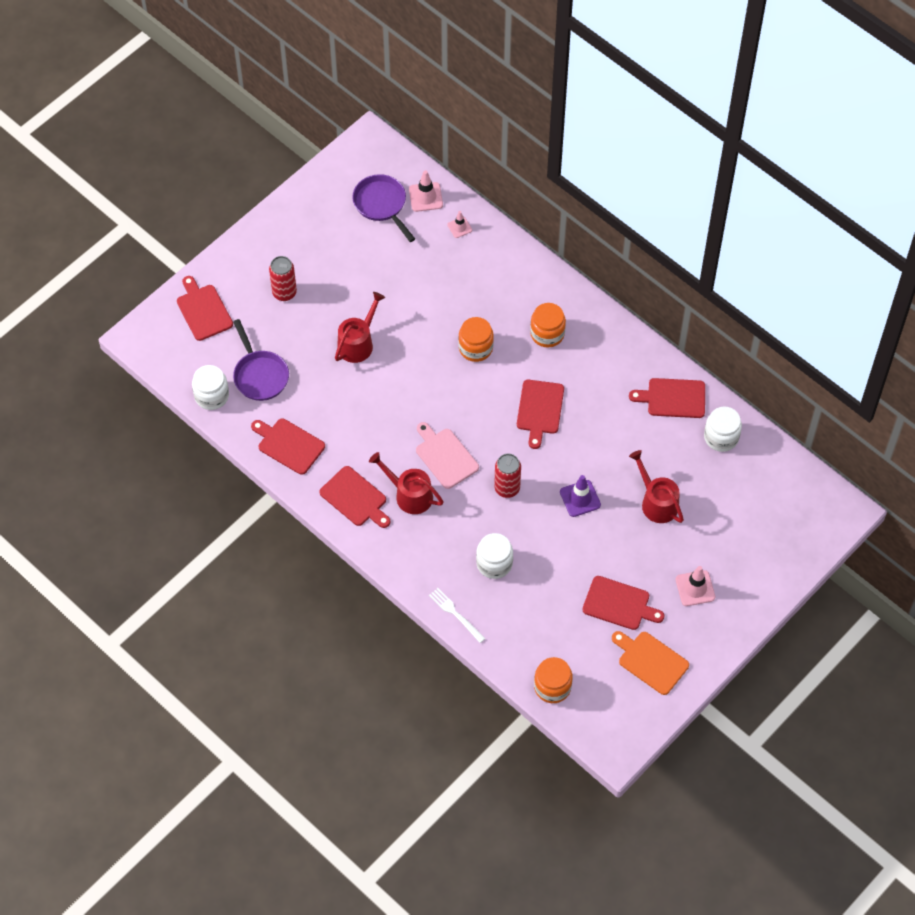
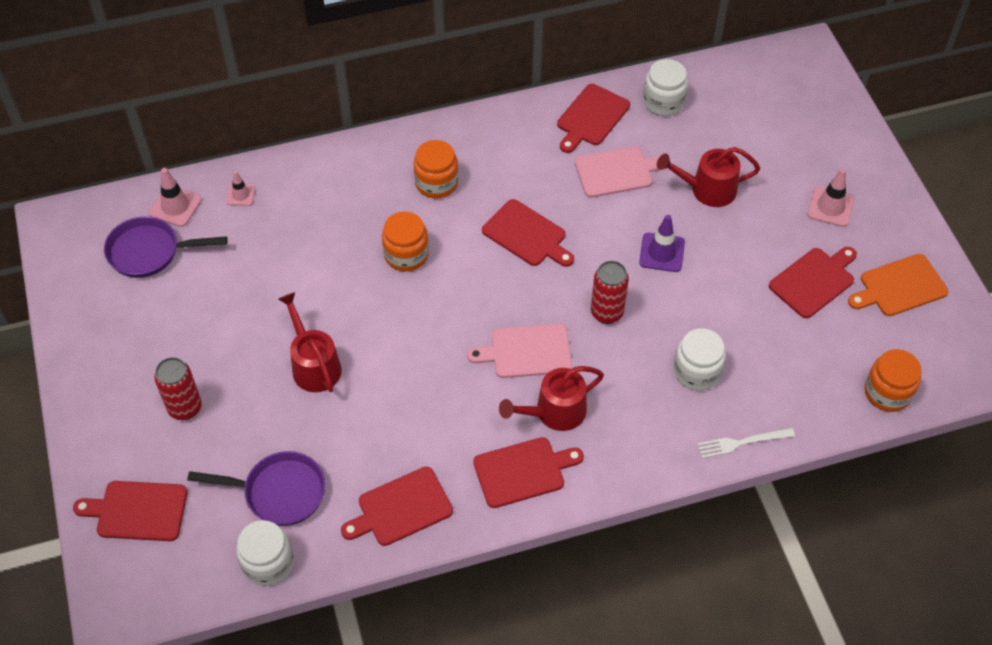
camera: 60 degrees left, 5 degrees down
(633, 438) = (617, 172): none -> pink cutting board

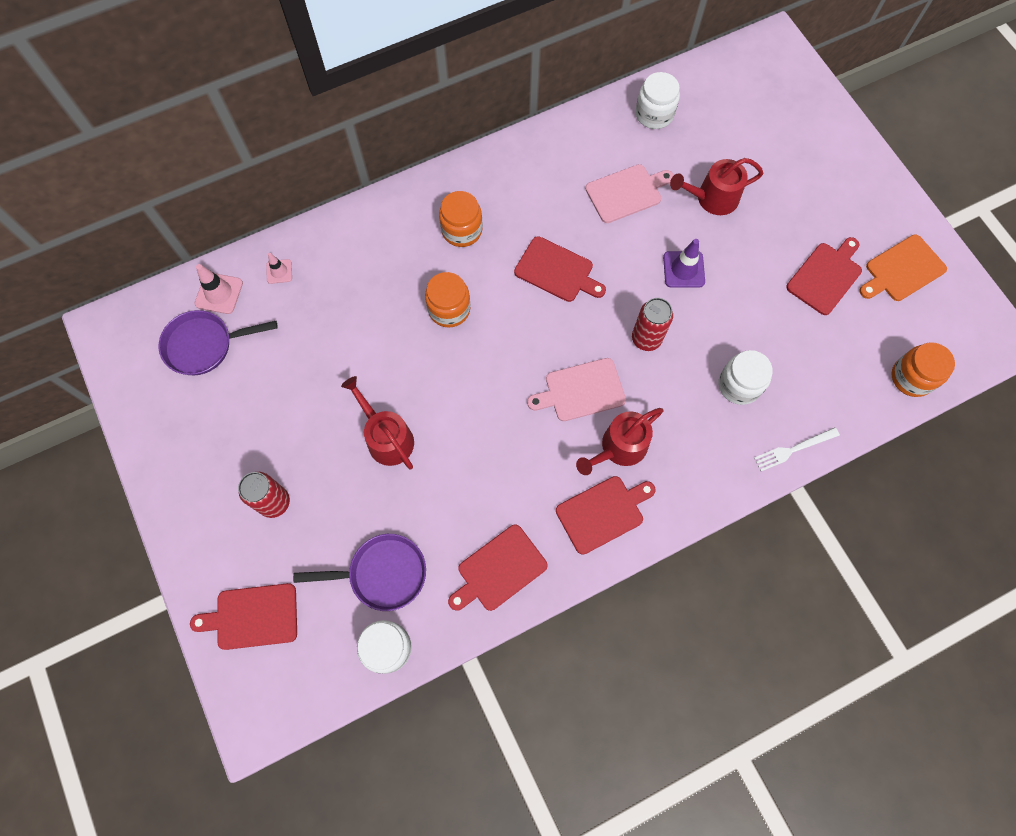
camera: 10 degrees left, 15 degrees up
(591, 117) = (591, 140): red cutting board -> none
(830, 207) = (826, 199): pink traffic cone -> none

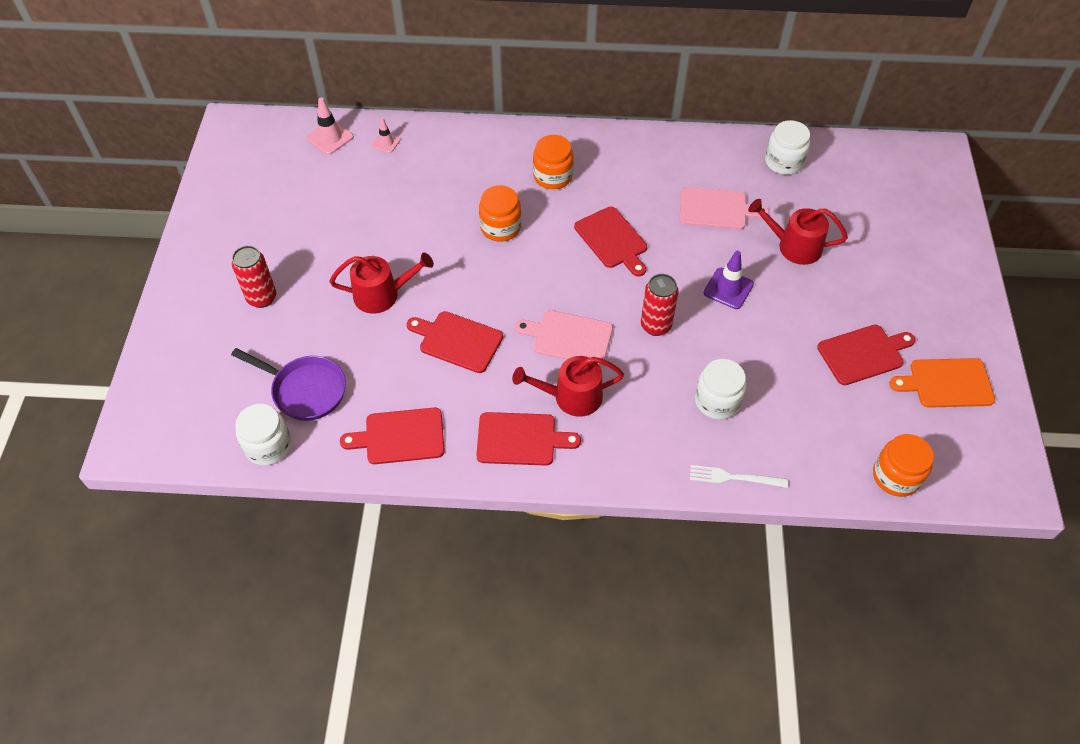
camera: 30 degrees right, 15 degrees down
(204, 345) = (292, 167): purple pan -> none
(253, 616) = (185, 369): red cutting board -> red cutting board (457, 341)
(387, 437) = (382, 295): red watering can -> red watering can turned 90 degrees clockwise

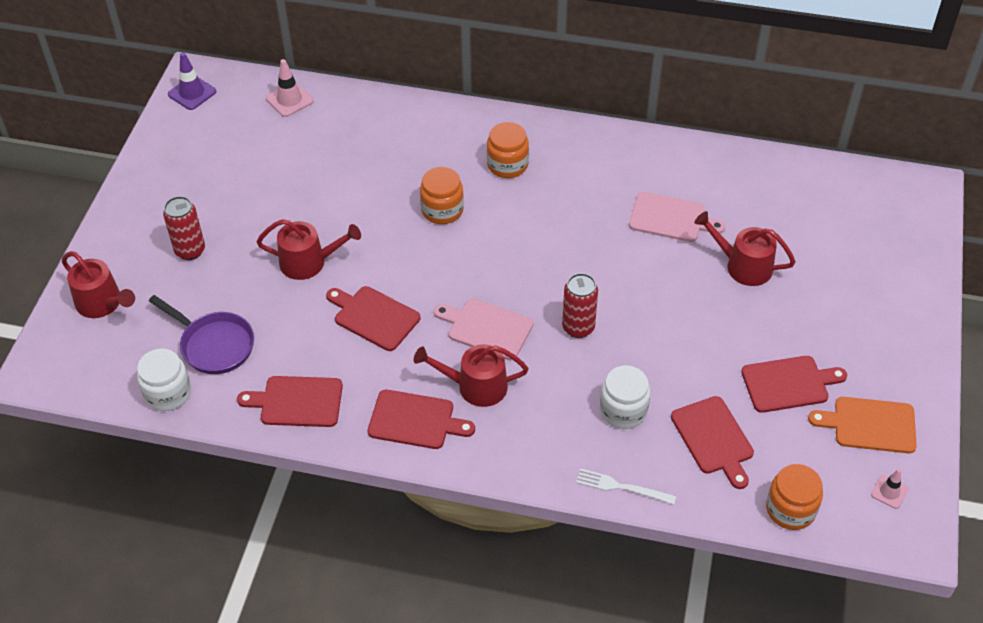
camera: 10 degrees right, 5 degrees down
(183, 363) = (102, 303): none -> red watering can
(386, 142) = (345, 111): pink traffic cone -> pink traffic cone (889, 492)
(612, 240) = (554, 236): red cutting board -> red cutting board (713, 438)
(728, 288) = (663, 300): purple traffic cone -> purple traffic cone (192, 93)
(784, 162) = (755, 178): white jar -> none

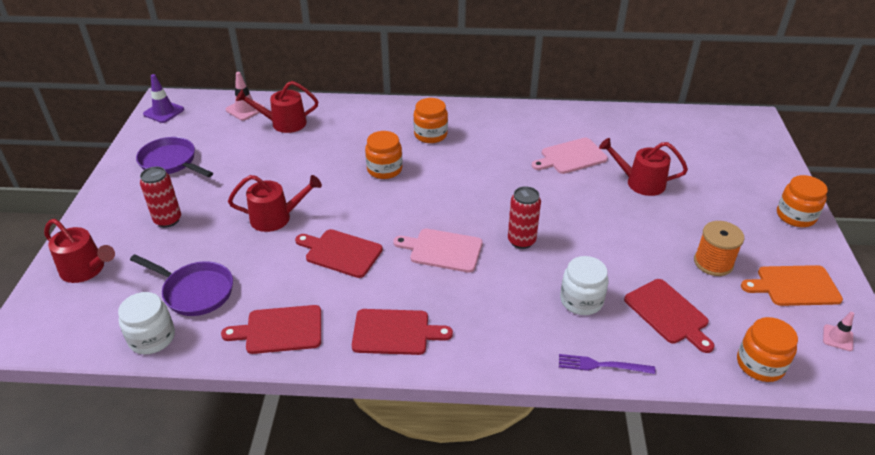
camera: 10 degrees left, 10 degrees down
(197, 170) = (171, 162): none -> purple pan
(476, 386) = (444, 297): red watering can -> red watering can (284, 123)
(622, 487) = (602, 365): white fork -> purple fork
(670, 218) = (571, 157): pink cutting board -> pink cutting board turned 150 degrees clockwise
(788, 384) = (713, 263): red cutting board -> orange spool
(913, 335) = (795, 216): none -> orange jar

